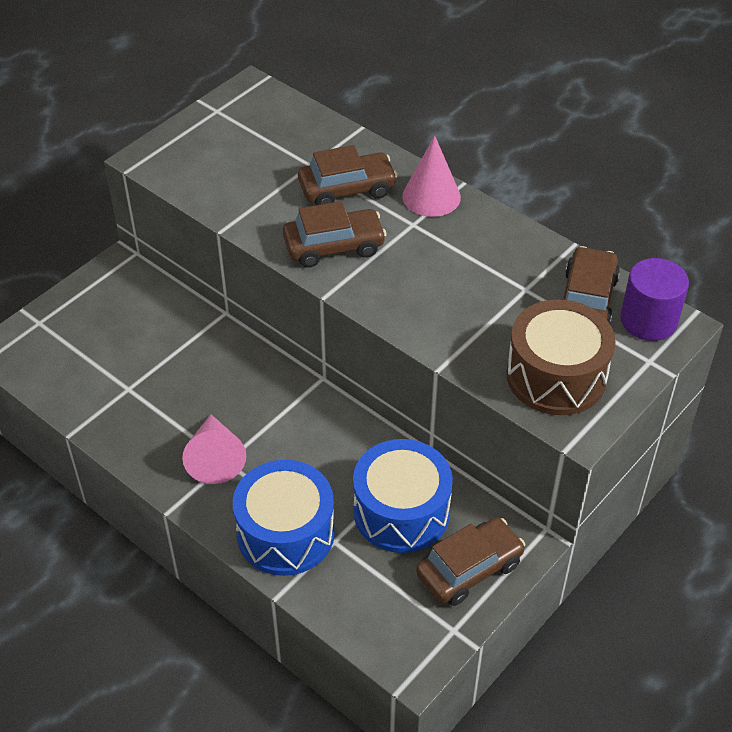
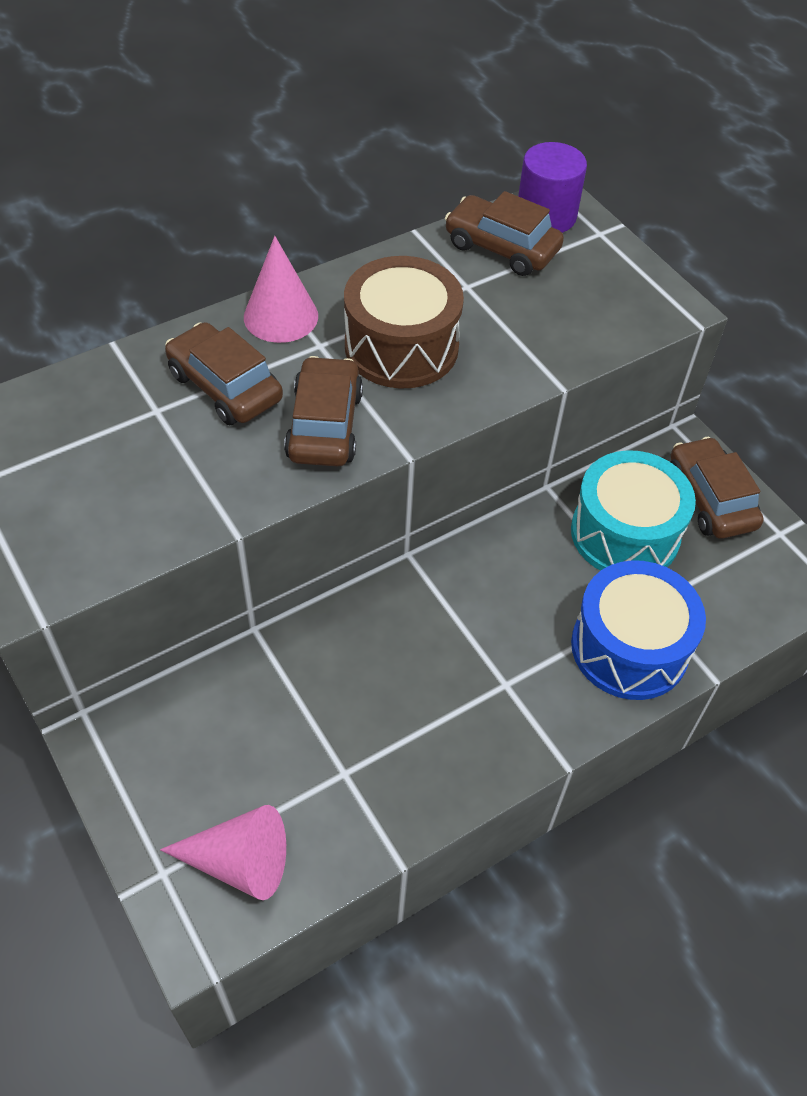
camera: 75 degrees left, 5 degrees up
(215, 458) = (497, 694): pink cone -> pink cone (239, 862)
(347, 189) = (225, 386): brown car -> brown car turned 45 degrees counterclockwise
(401, 511) = (625, 533): blue drum -> turquoise drum
(556, 376) = (601, 301): brown drum -> brown drum (401, 347)

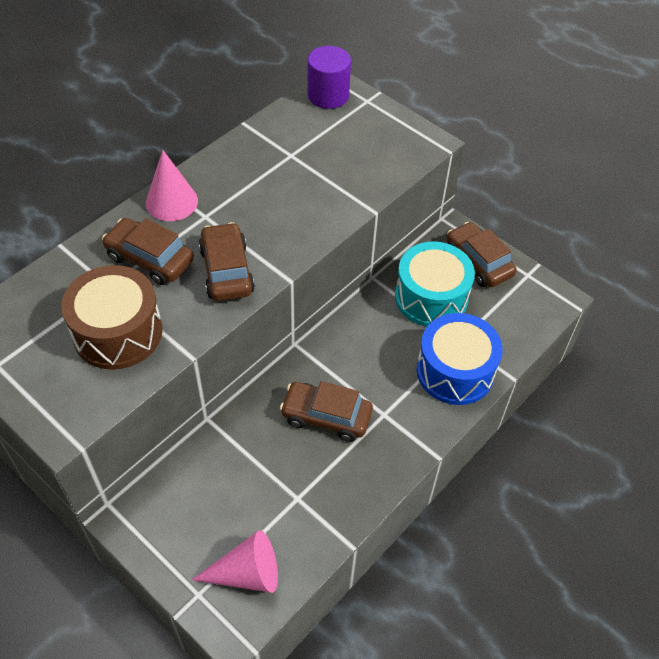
camera: 15 degrees left, 0 degrees up
(401, 347) = (260, 206): brown drum -> brown drum (118, 332)
(501, 247) = (305, 123): brown car -> brown car (326, 416)

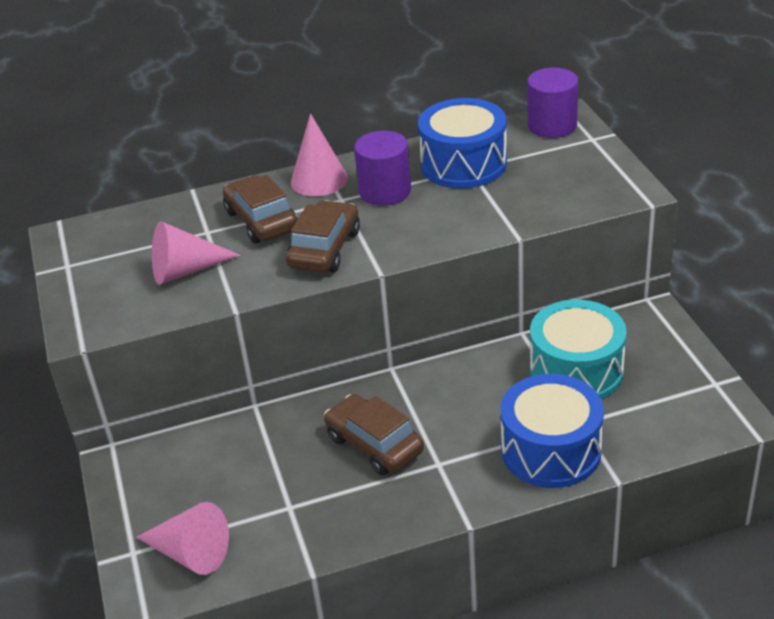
camera: 35 degrees right, 15 degrees down
(118, 332) = (186, 270): brown drum -> pink cone
(237, 197) = (385, 191): none -> purple cylinder
(283, 152) = (463, 164): none -> blue drum
(478, 262) = (660, 353): brown car -> none

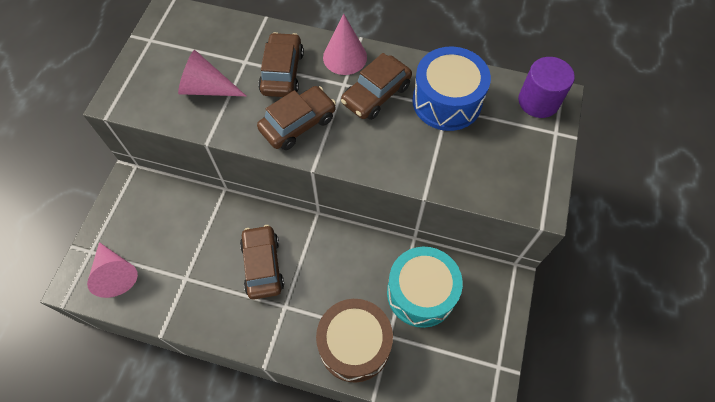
camera: 30 degrees right, 25 degrees up
(385, 191) = (376, 94): purple cylinder -> brown car
(551, 450) = (354, 345): blue drum -> brown drum

